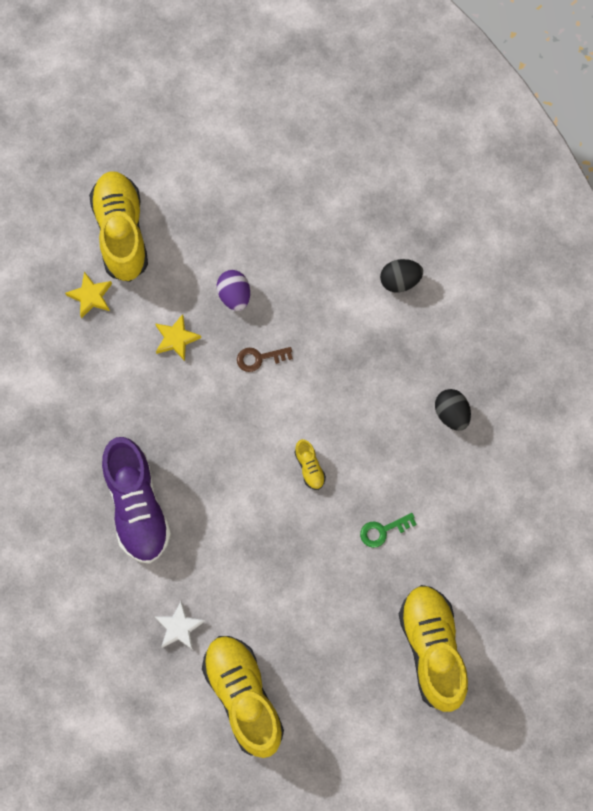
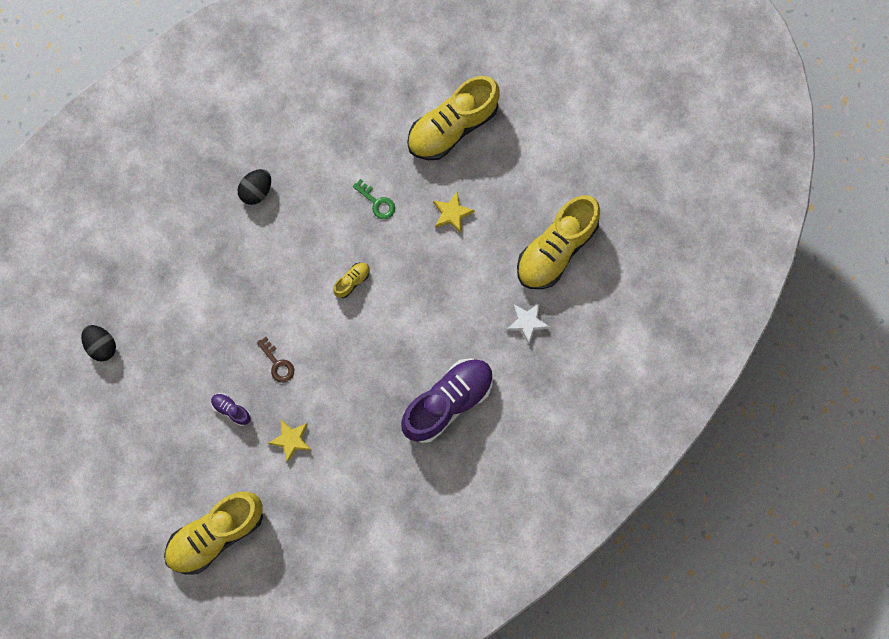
camera: 115 degrees left, 5 degrees up
(91, 296) = (285, 531): yellow star -> yellow star (452, 213)
(234, 296) = (231, 410): purple egg -> purple shoe
(400, 281) = (158, 280): black egg -> black egg (101, 345)

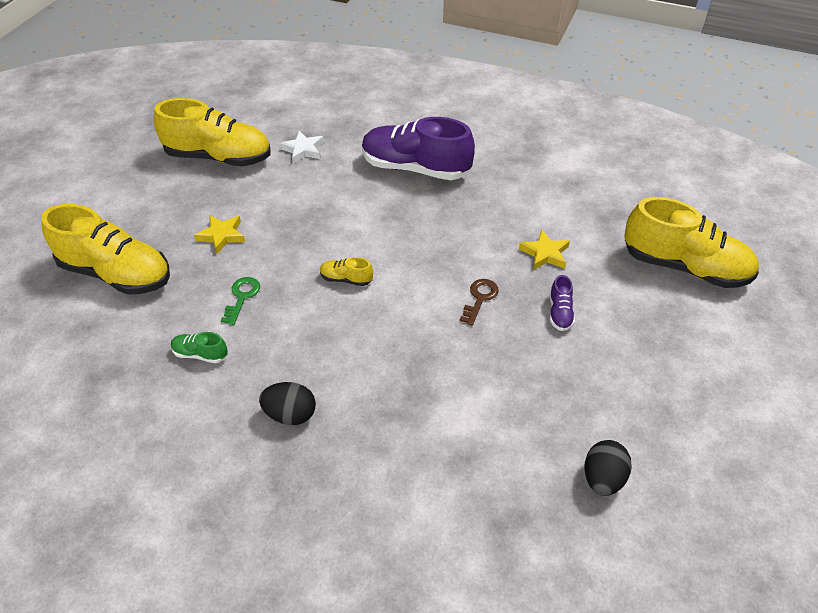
camera: 120 degrees left, 30 degrees down
(339, 156) = (200, 354): none -> green shoe

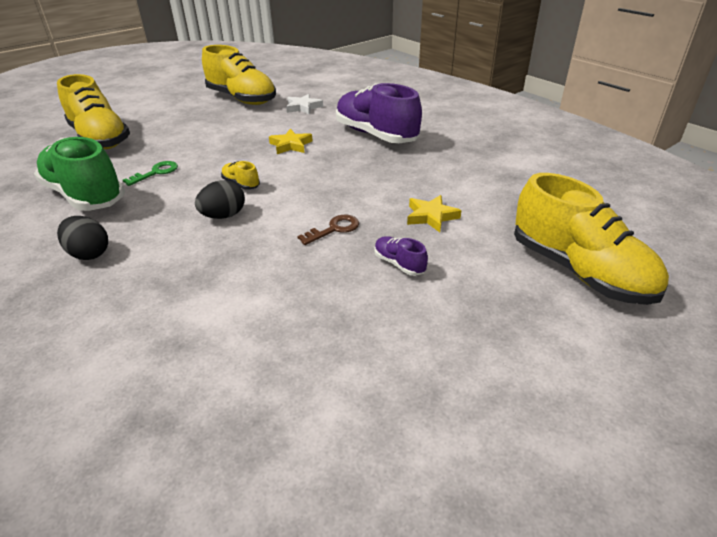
camera: 30 degrees right, 10 degrees down
(200, 354) = (85, 195): green shoe -> green shoe, size x2.39
(222, 236) = (189, 137): yellow star -> yellow star (291, 145)
(560, 313) = (399, 264): purple shoe -> purple shoe turned 105 degrees clockwise
(603, 478) = (289, 429): black egg -> black egg (224, 216)

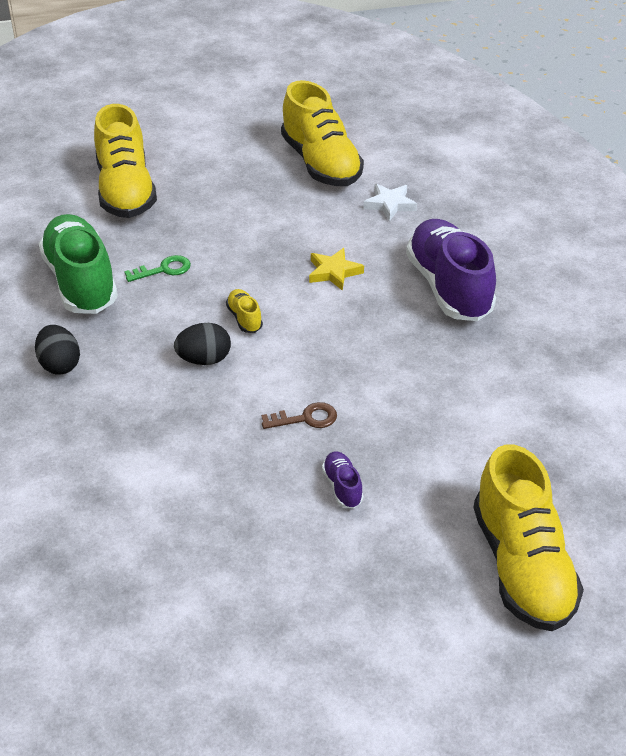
camera: 25 degrees right, 5 degrees up
(431, 216) = (421, 439): yellow star -> none

